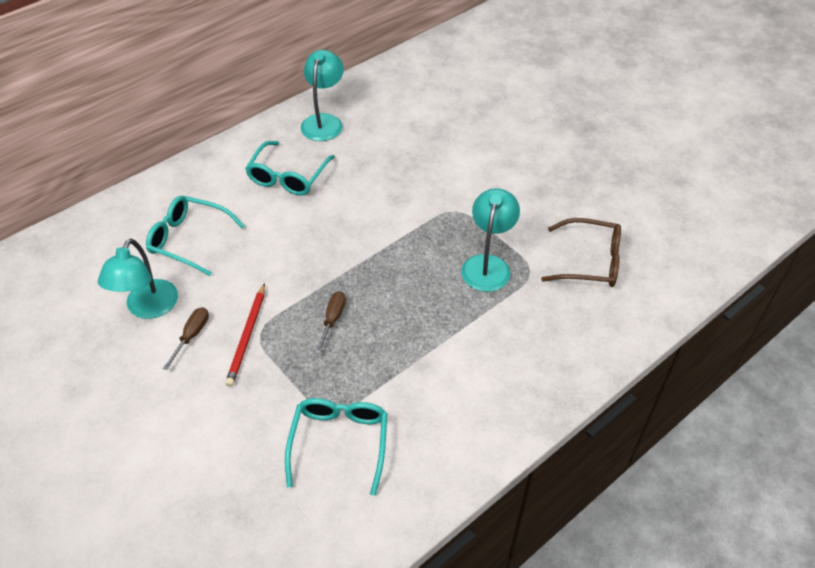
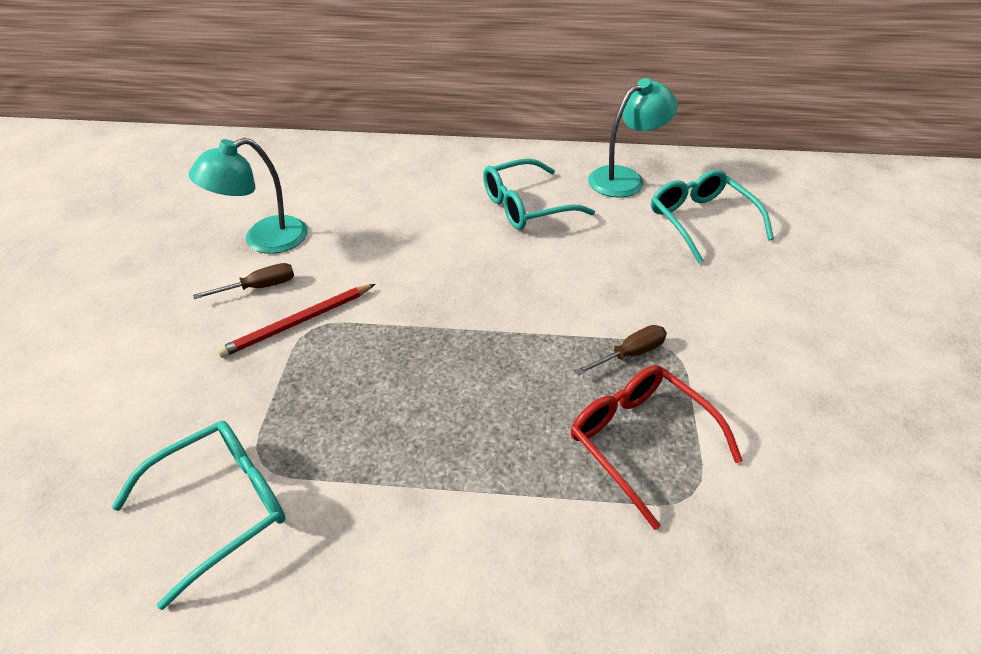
camera: 45 degrees right, 5 degrees down
(189, 240) = (370, 207): turquoise glasses -> turquoise glasses (701, 221)
(332, 319) = (390, 367): brown screwdriver -> brown screwdriver (630, 354)
(488, 265) = (640, 441): turquoise lamp -> red glasses
(590, 261) = (806, 552): brown glasses -> none

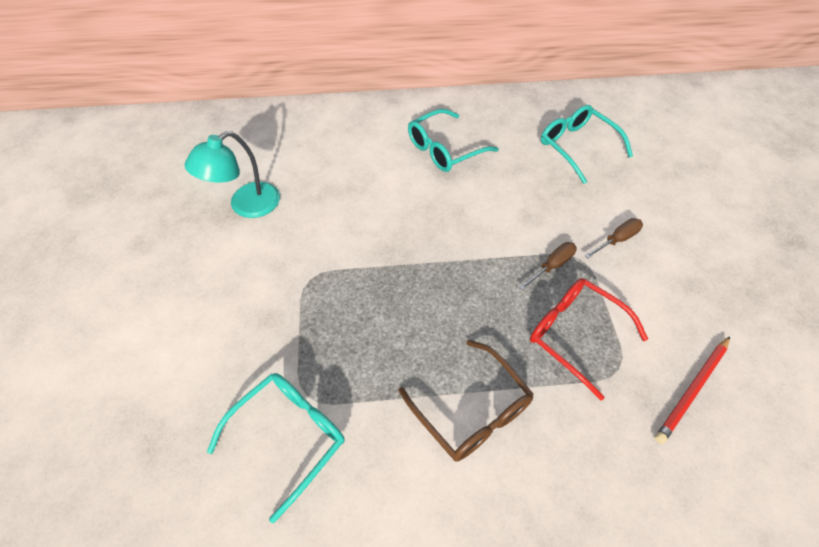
camera: 10 degrees left, 10 degrees up
(259, 287) = (257, 249): brown screwdriver -> brown screwdriver (617, 239)
(298, 323) = (298, 275): red pencil -> red pencil (692, 390)
(470, 514) = (471, 410): none -> brown glasses
(625, 178) = (513, 115): turquoise lamp -> none

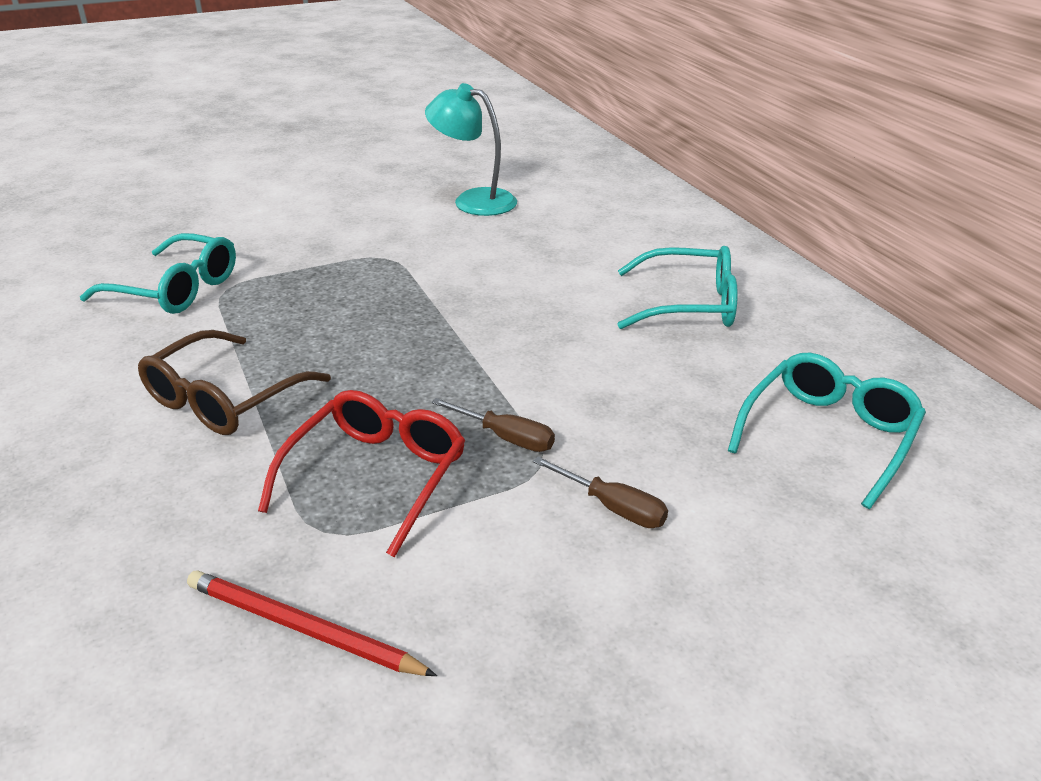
camera: 70 degrees right, 20 degrees down
(444, 149) = (688, 304): turquoise glasses -> turquoise glasses turned 150 degrees clockwise

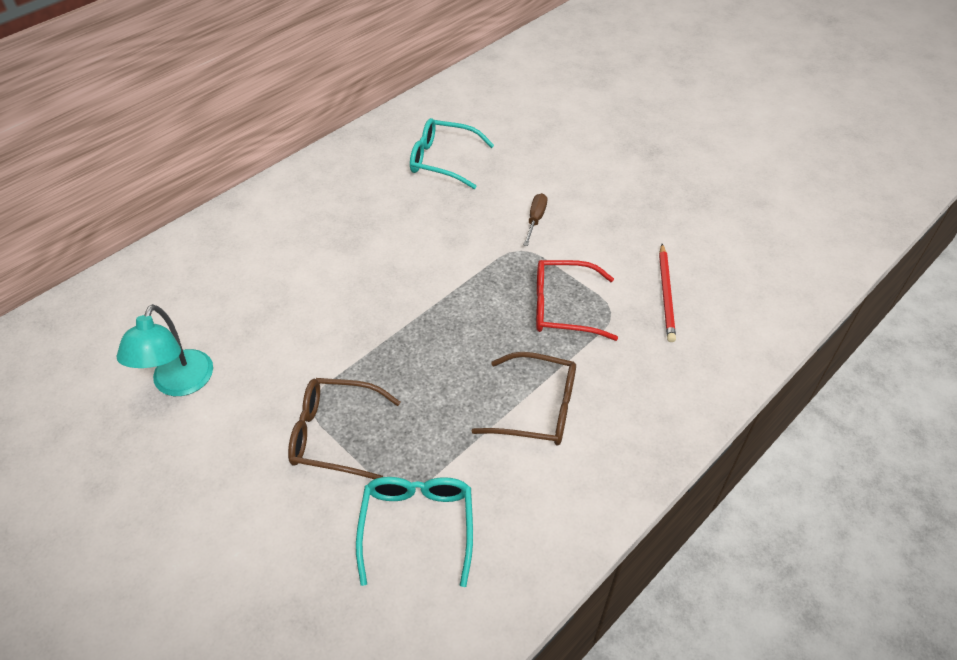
camera: 110 degrees left, 15 degrees up
(333, 264) = (335, 434): none -> brown glasses
(506, 437) = (504, 268): brown screwdriver -> none
(688, 304) = (329, 223): turquoise glasses -> none

